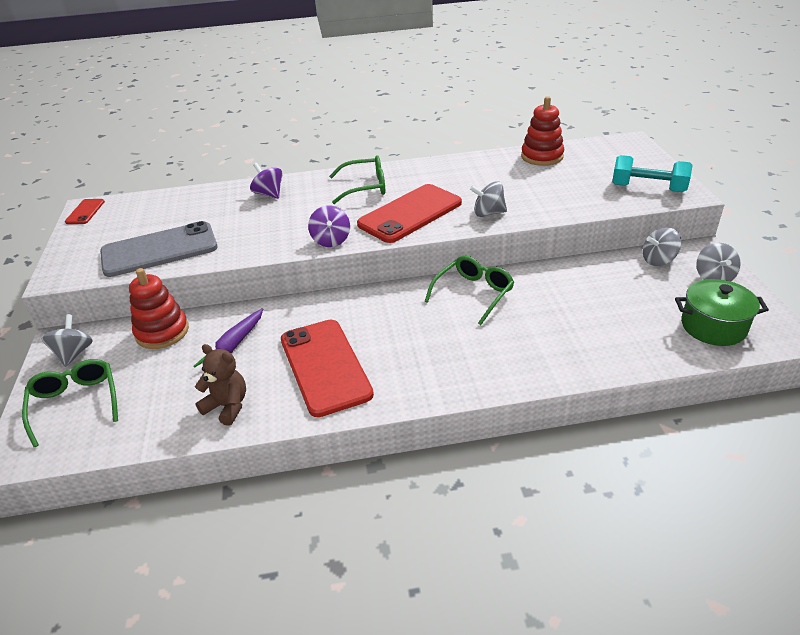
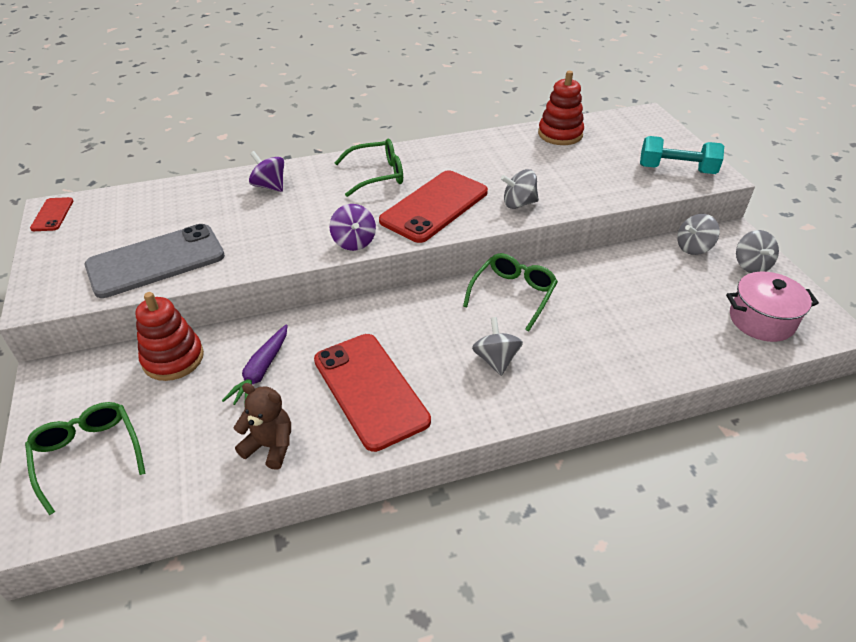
camera: 10 degrees left, 5 degrees up
(74, 353) = (72, 392): grey spinning top -> grey spinning top (496, 360)
(713, 326) = (761, 320): green pot -> pink pot

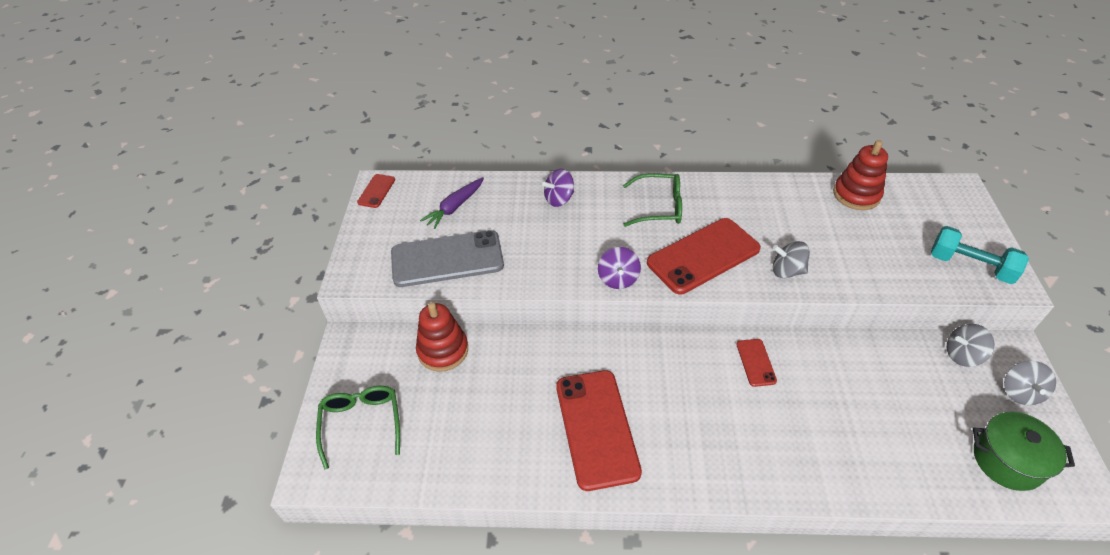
camera: 20 degrees right, 5 degrees up
(261, 371) = (510, 383): purple carrot -> purple carrot (455, 207)
(269, 186) = (559, 199): purple spinning top -> purple spinning top turned 90 degrees counterclockwise
(270, 446) = (500, 458): brown teddy bear -> none
(496, 360) = (718, 429): grey spinning top -> none
(513, 294) = (755, 362): green glasses -> red phone
(761, 320) = (1007, 460): pink pot -> green pot

